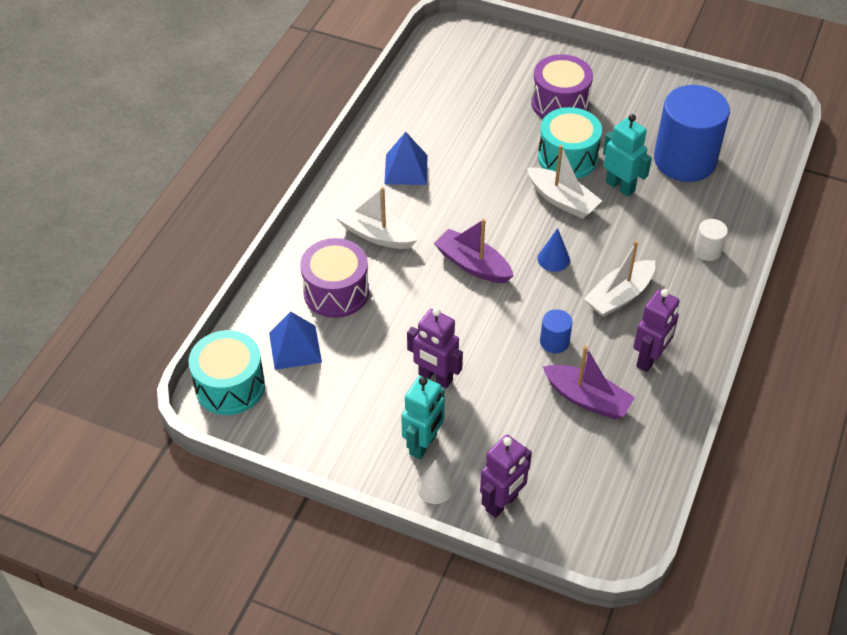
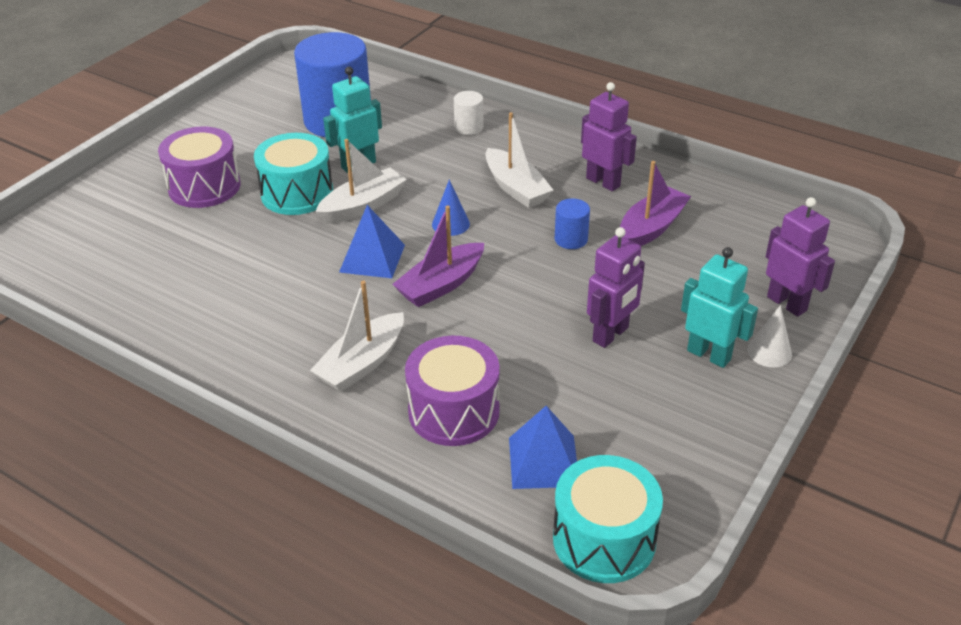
camera: 80 degrees left, 10 degrees down
(406, 169) = (254, 324): blue pyramid -> blue pyramid (372, 258)

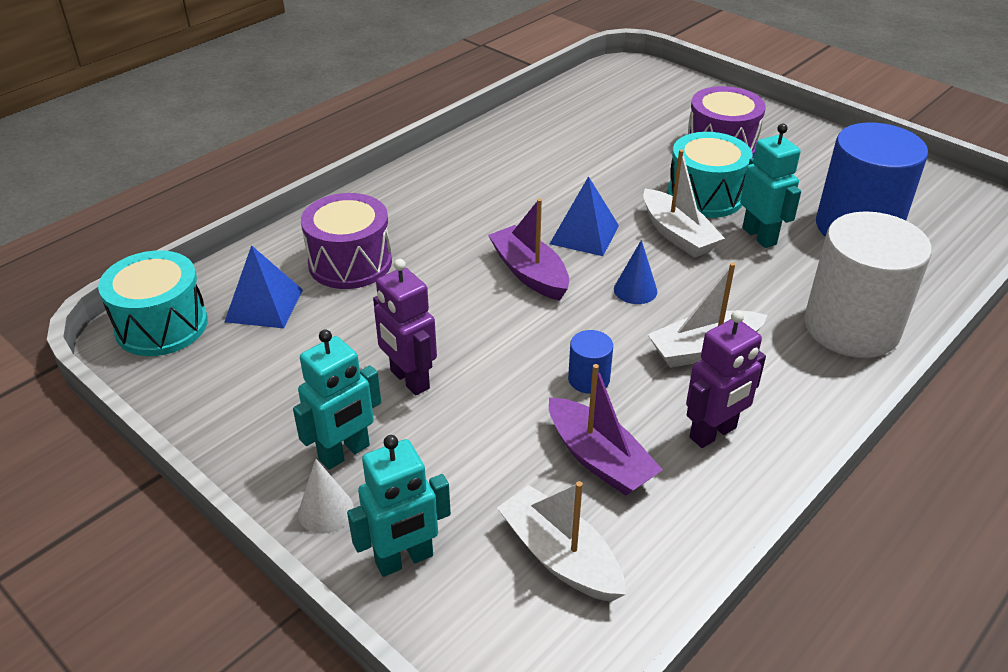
camera: 100 degrees right, 0 degrees up
(362, 363) = (433, 219): white boat -> white boat (560, 556)
(469, 127) = (851, 327): white cylinder -> white cylinder, size x2.38
(787, 303) = (404, 559): purple robot -> turquoise robot

